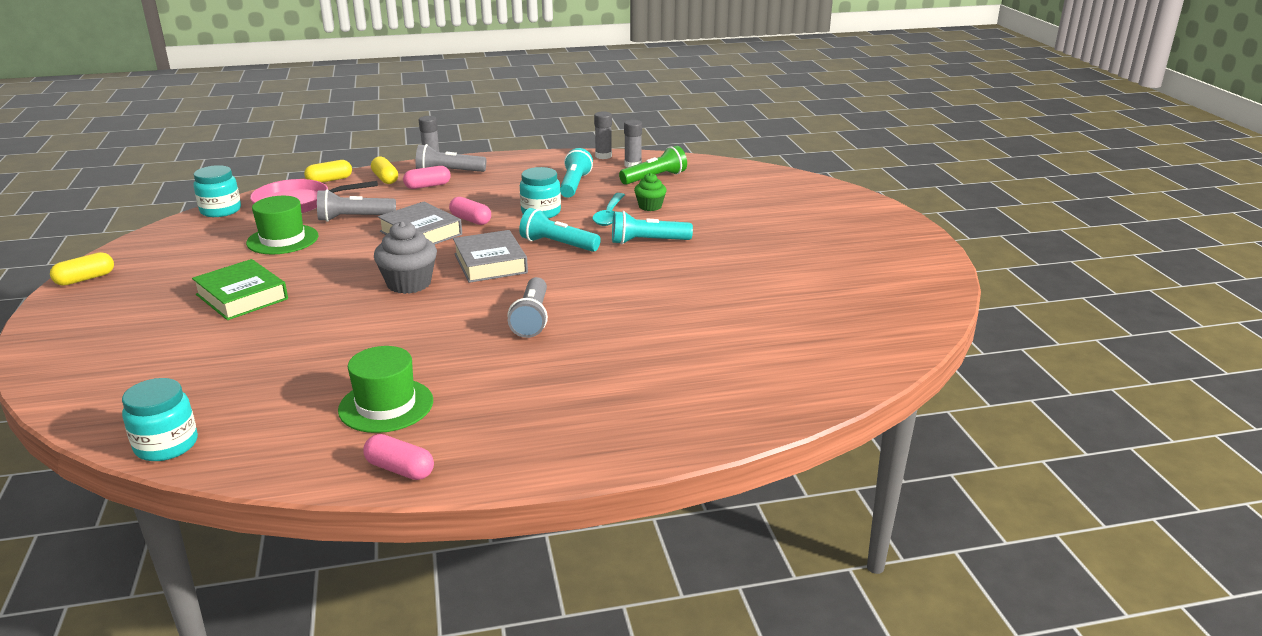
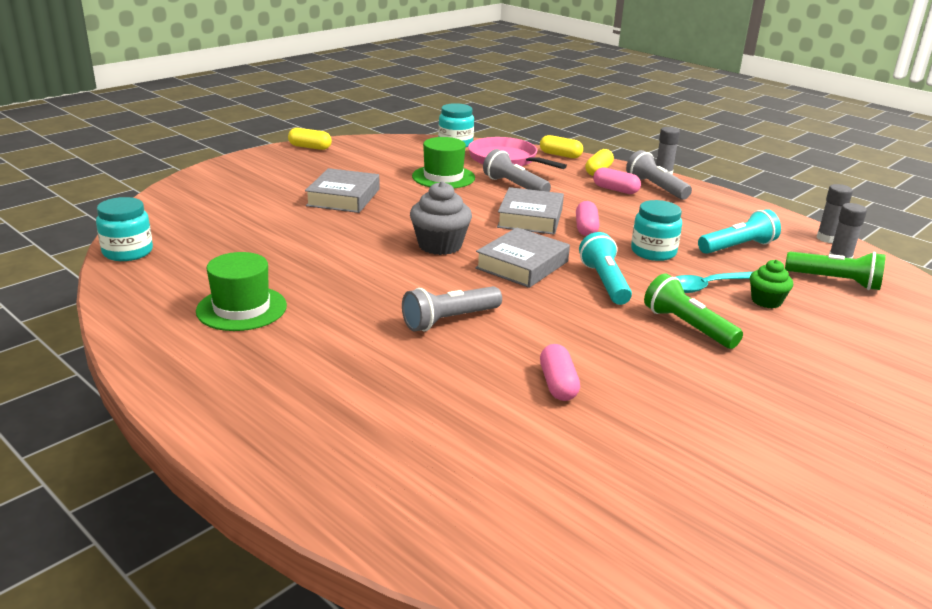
camera: 55 degrees right, 0 degrees up
(242, 297) = (343, 197): green book -> grey book
(400, 469) = (153, 350): pink capsule -> pink capsule (558, 384)
(647, 241) = (687, 326): turquoise flashlight -> green flashlight

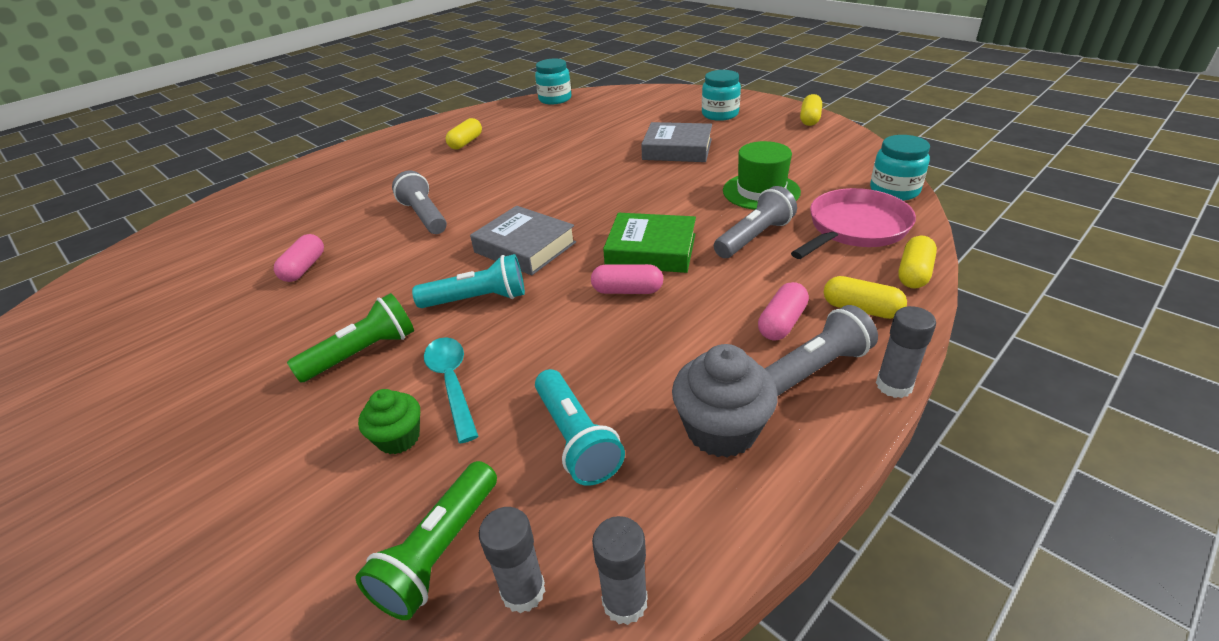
camera: 95 degrees right, 10 degrees up
(241, 308) = (466, 142): green hat -> yellow capsule
(440, 245) = (570, 202): grey cupcake -> grey cupcake (721, 430)
(530, 218) = (651, 250): grey book -> green book
(558, 384) = (304, 268): pink capsule -> pink capsule turned 75 degrees counterclockwise
(653, 252) = (556, 343): turquoise jar -> turquoise jar (720, 114)

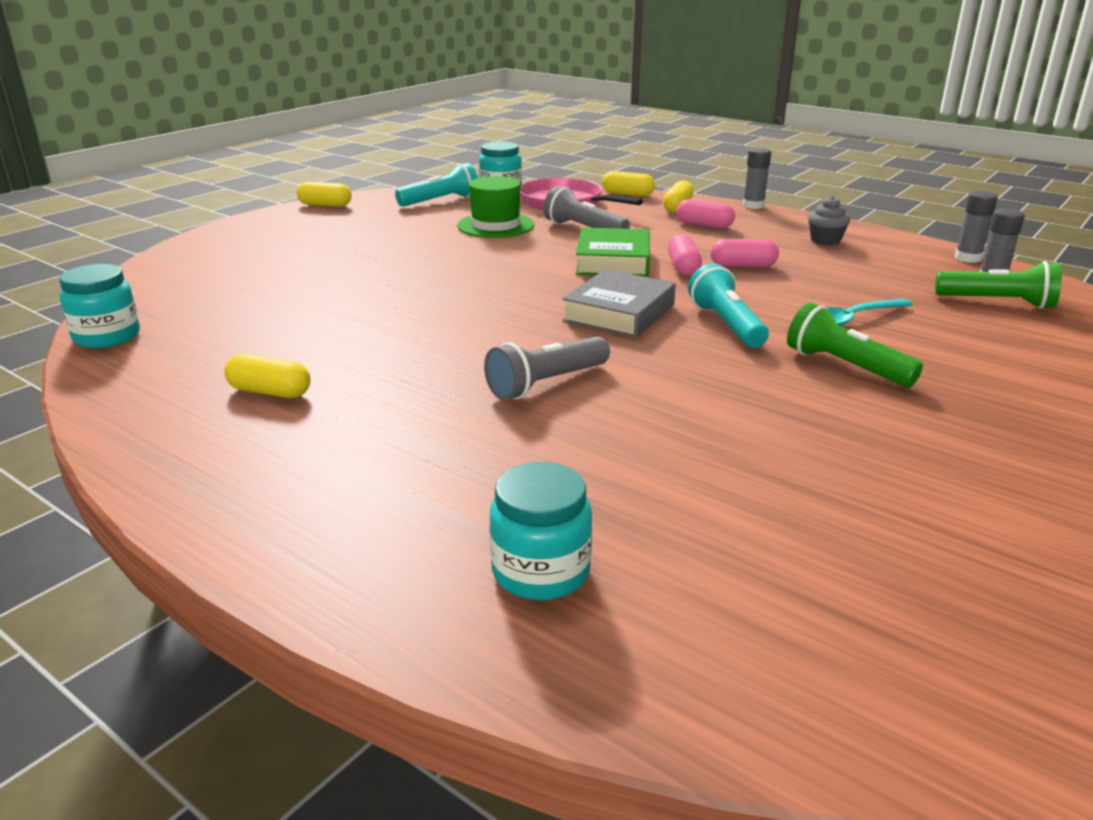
camera: 100 degrees left, 10 degrees down
(304, 268) = (708, 449): pink capsule -> pink capsule (743, 266)
(399, 438) = (927, 330): green cupcake -> none
(575, 439) = (869, 274): turquoise flashlight -> turquoise flashlight (440, 201)
(677, 149) = (378, 255): grey book -> none
(720, 114) = (279, 237): turquoise jar -> turquoise jar (540, 572)
(721, 430) = (825, 240): grey cupcake -> grey cupcake, size x0.62
(814, 369) = (750, 220): grey flashlight -> none

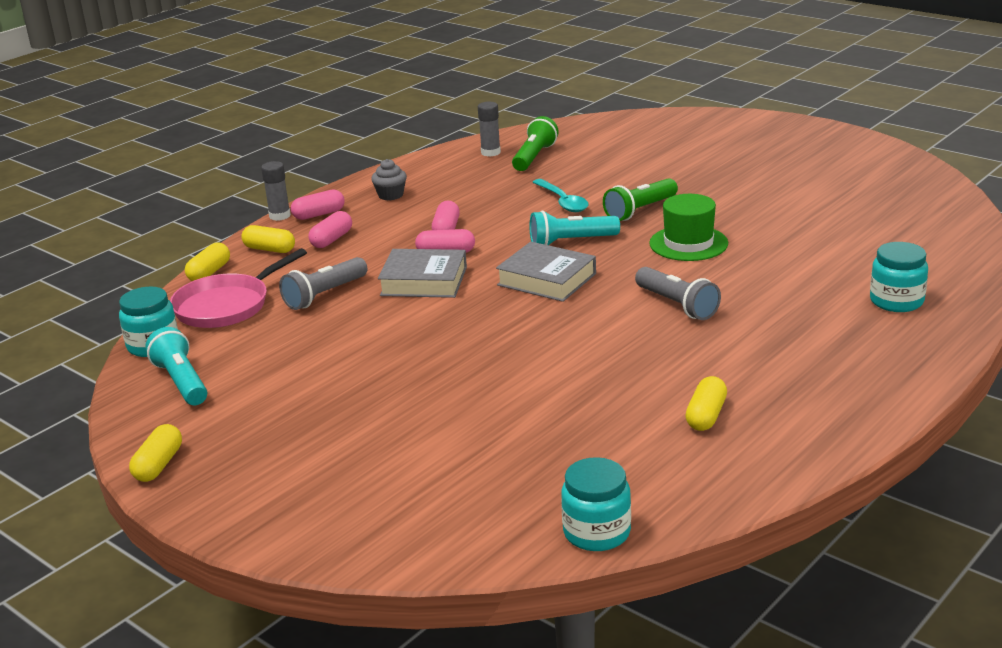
camera: 85 degrees left, 0 degrees up
(495, 225) = (294, 342): green hat -> green hat (688, 243)
(613, 261) = (424, 281): green book -> grey book
(762, 217) = (319, 214): none -> pink capsule
(968, 258) = (445, 154): grey glue stick -> none

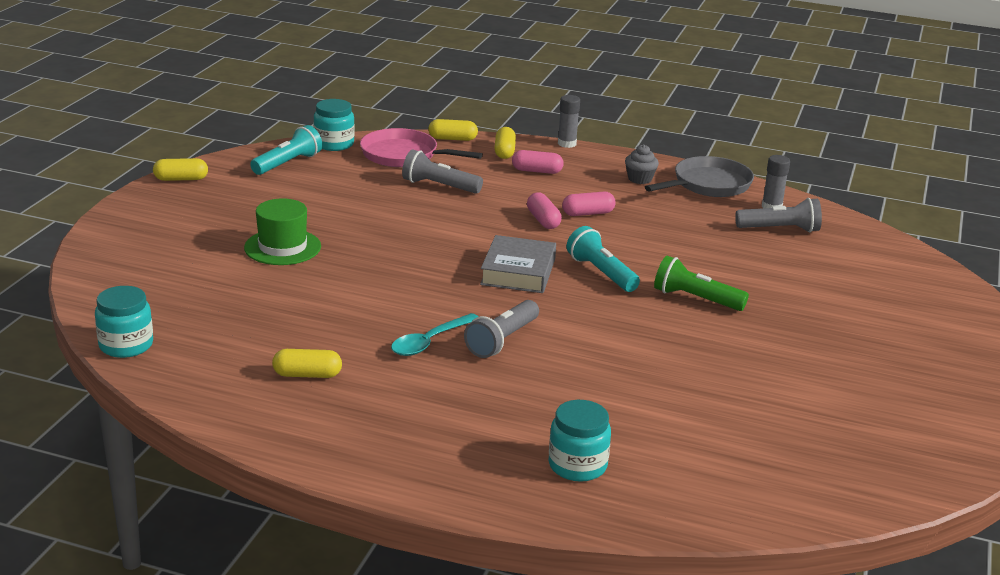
camera: 65 degrees right, 0 degrees up
(319, 214) = (580, 157): pink capsule -> none
(424, 281) = (484, 220): grey book -> none
(427, 169) = (708, 185): none -> grey pan
(534, 157) = (780, 229): green flashlight -> grey flashlight
(562, 202) = (686, 257): turquoise spoon -> turquoise spoon (430, 342)
(688, 243) = (637, 333): green hat -> green hat (282, 247)

